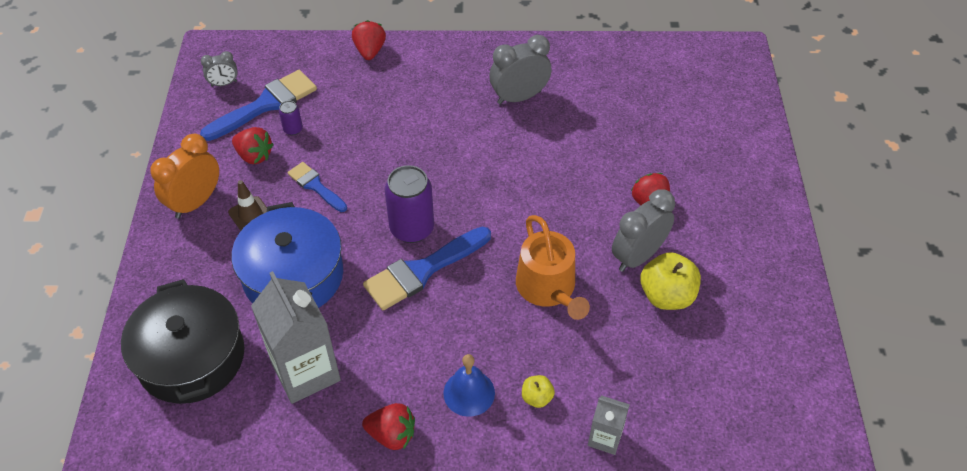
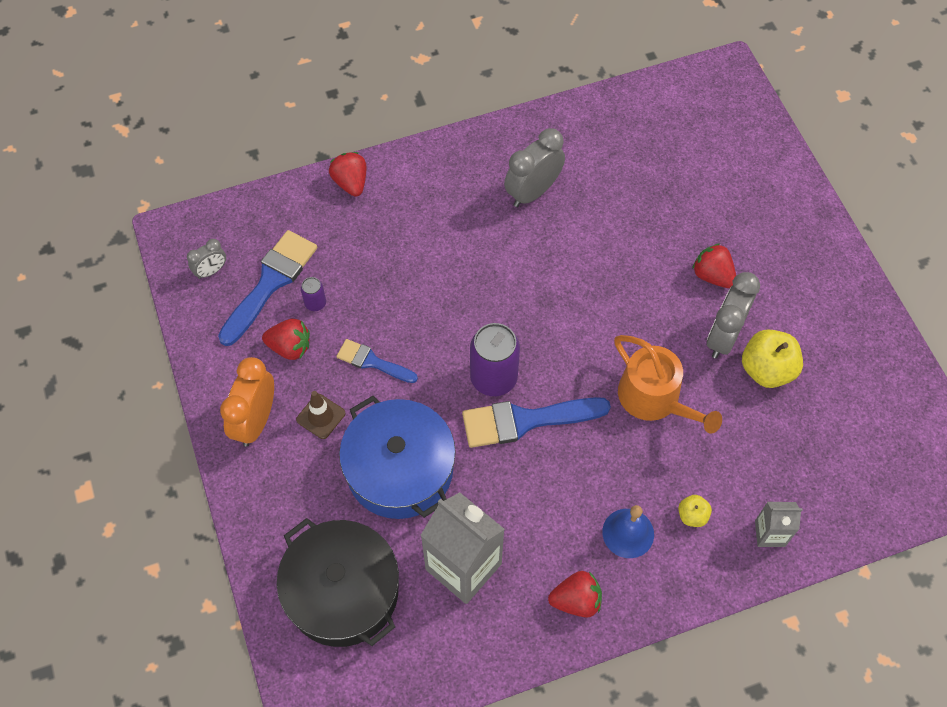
camera: 20 degrees left, 10 degrees up
(422, 271) = (525, 421): blue brush -> blue brush turned 45 degrees clockwise

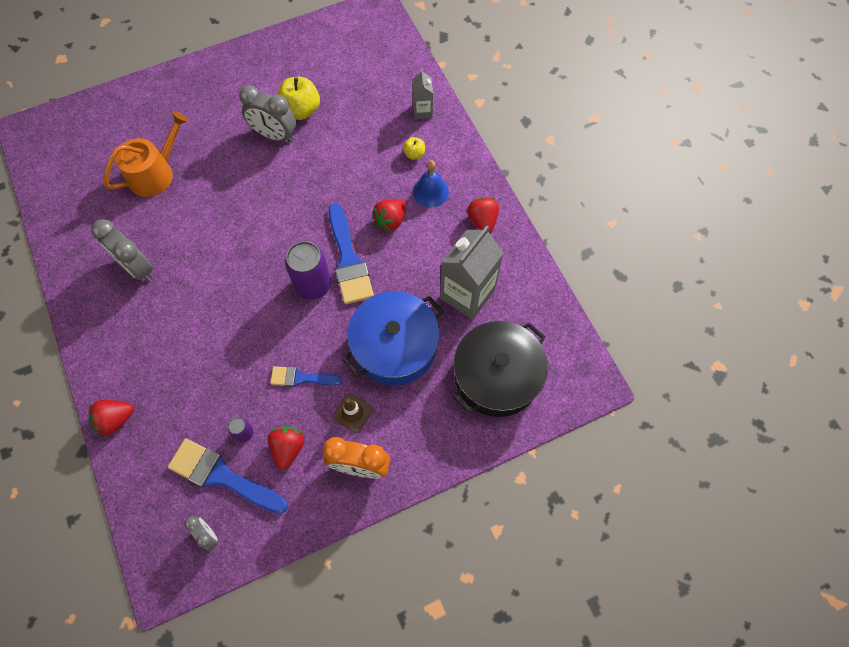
camera: 95 degrees left, 5 degrees up
(372, 362) = (301, 378): blue brush -> blue brush turned 75 degrees clockwise
(655, 399) = (327, 177): orange watering can -> orange watering can (155, 173)
(712, 276) = (222, 142): red strawberry -> red strawberry (390, 220)

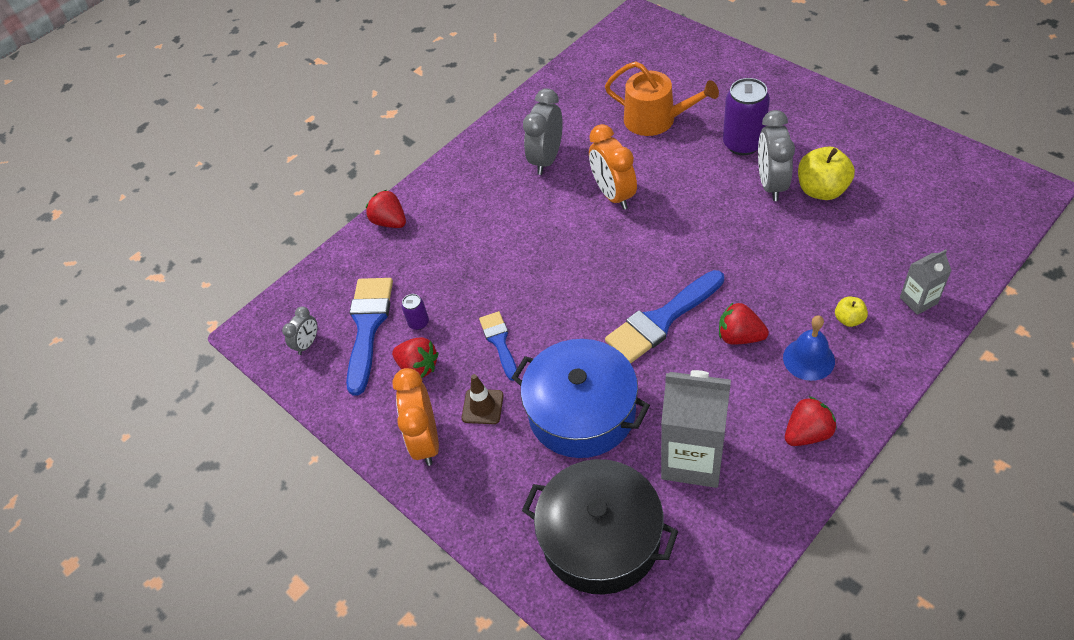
camera: 75 degrees right, 15 degrees down
(211, 237) = (613, 195): none -> orange clock
(288, 448) = (418, 367): red strawberry -> red strawberry turned 45 degrees clockwise
(313, 285) = (611, 302): purple can -> purple can (743, 144)

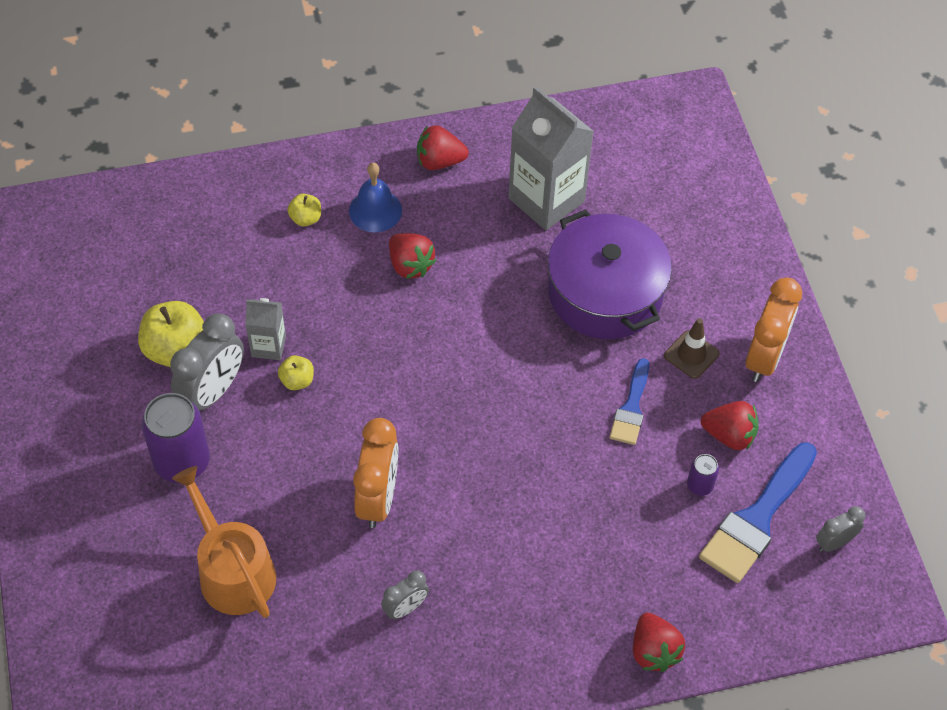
camera: 155 degrees left, 5 degrees up
(418, 367) = (729, 435): red strawberry -> red strawberry turned 135 degrees clockwise
(546, 159) = (405, 608): grey clock -> grey clock, size x0.55
(581, 412) = (605, 292): blue pot -> purple pot
(601, 538) = (667, 192): black pot -> none
(661, 320) = (462, 326): blue brush -> none
(729, 221) = (297, 380): none -> yellow apple
(918, 300) = (232, 195): grey carton -> grey carton (268, 346)

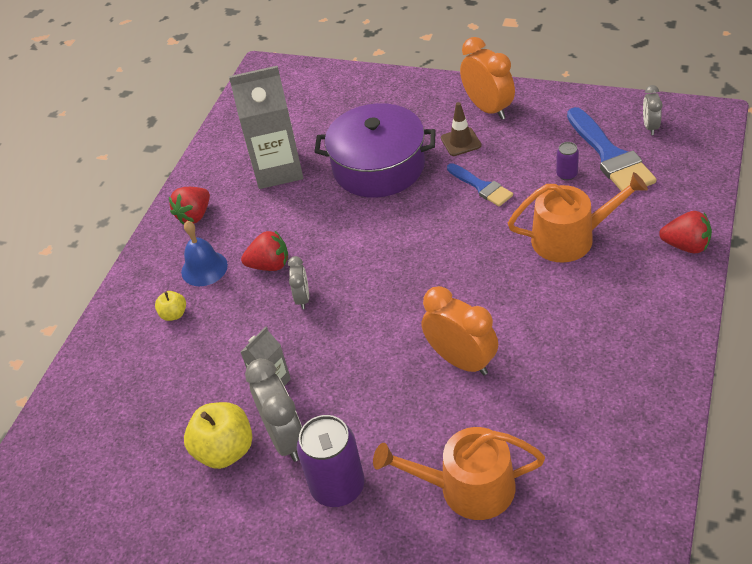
camera: 50 degrees left, 10 degrees down
(297, 380) = (318, 375): yellow apple -> none
(405, 608) = (571, 379): grey clock -> grey clock (303, 298)
(602, 530) = (571, 238): none -> orange watering can
(729, 435) = (537, 146): red strawberry -> none

